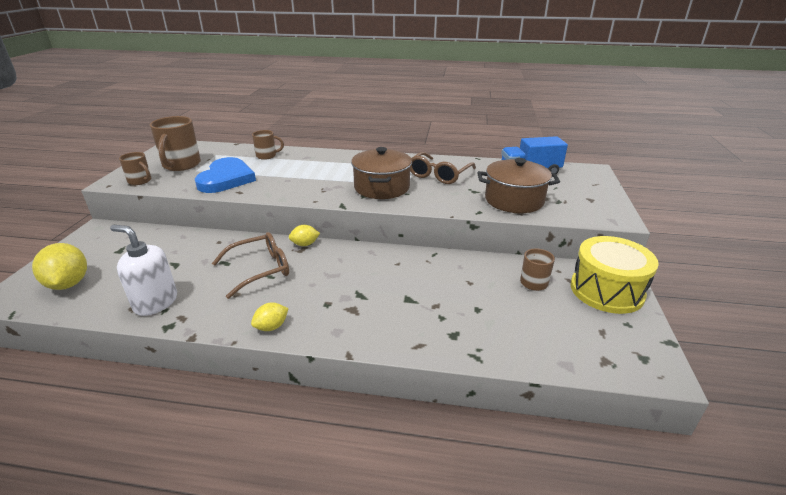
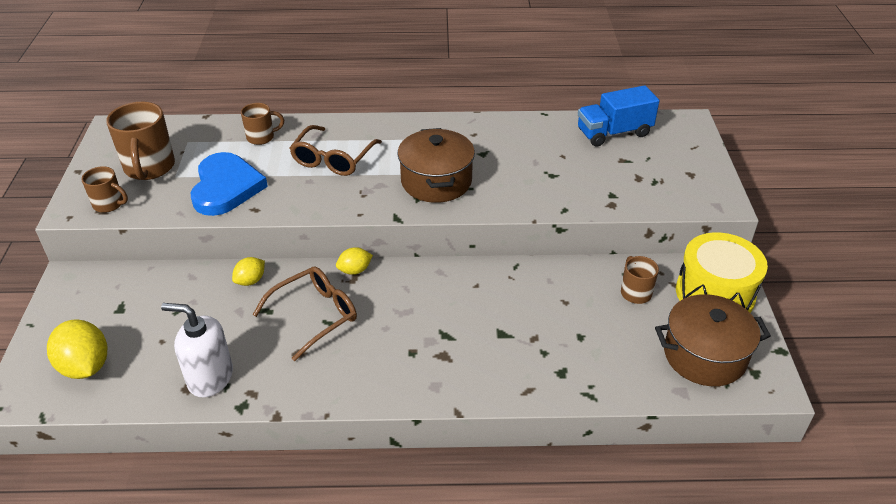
camera: 10 degrees left, 10 degrees up
(271, 327) = (361, 390): yellow lemon -> yellow lemon (250, 281)
(438, 175) = (502, 151): brown glasses -> brown glasses (332, 159)
(514, 200) = (602, 186): brown pot -> brown pot (704, 355)

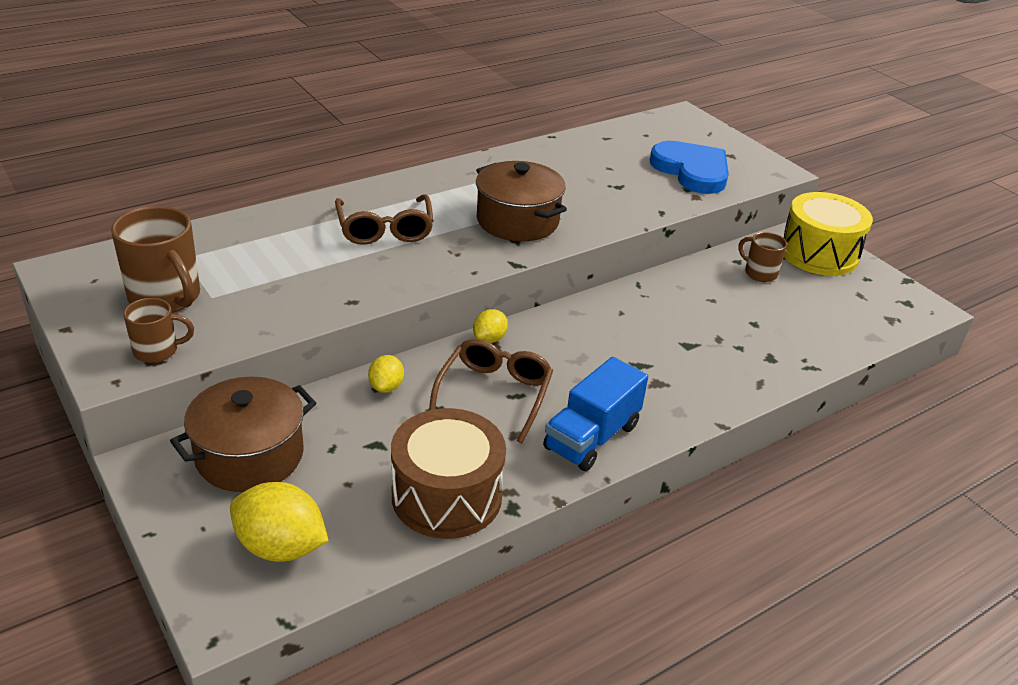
camera: 35 degrees left, 5 degrees down
(210, 377) = (447, 496): white soap dispenser -> brown drum
(226, 187) = (291, 290): blue heart -> blue heart (692, 171)
(261, 137) = (275, 230): brown mug -> none
(614, 133) = (632, 138): blue truck -> blue truck (591, 437)
(704, 355) = (861, 303): brown pot -> brown pot (250, 455)

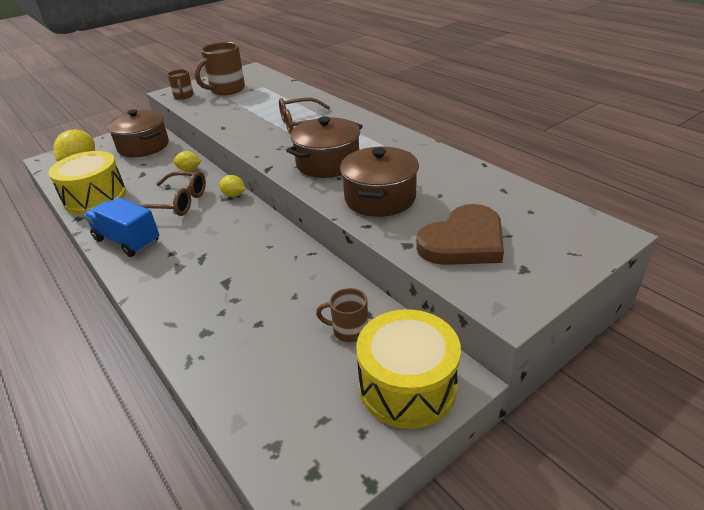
camera: 90 degrees right, 0 degrees up
(447, 496) = (95, 198): brown drum -> yellow drum
(609, 199) = (380, 198): none -> brown pot
(692, 171) = (463, 241): blue heart -> brown heart
(759, 273) = (349, 330): brown mug -> brown mug turned 120 degrees counterclockwise

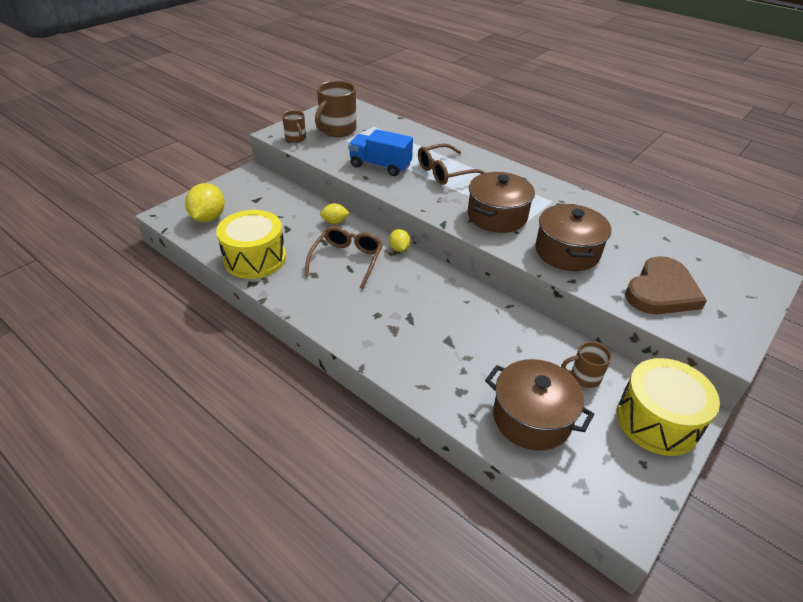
camera: 15 degrees left, 5 degrees up
(127, 241) = (323, 305): blue truck -> blue truck (380, 166)
(143, 146) = (266, 195): brown pot -> brown pot (531, 418)
(177, 203) = (347, 260): brown glasses -> brown glasses turned 75 degrees counterclockwise
(234, 195) = (399, 249): yellow lemon -> yellow lemon turned 60 degrees clockwise

